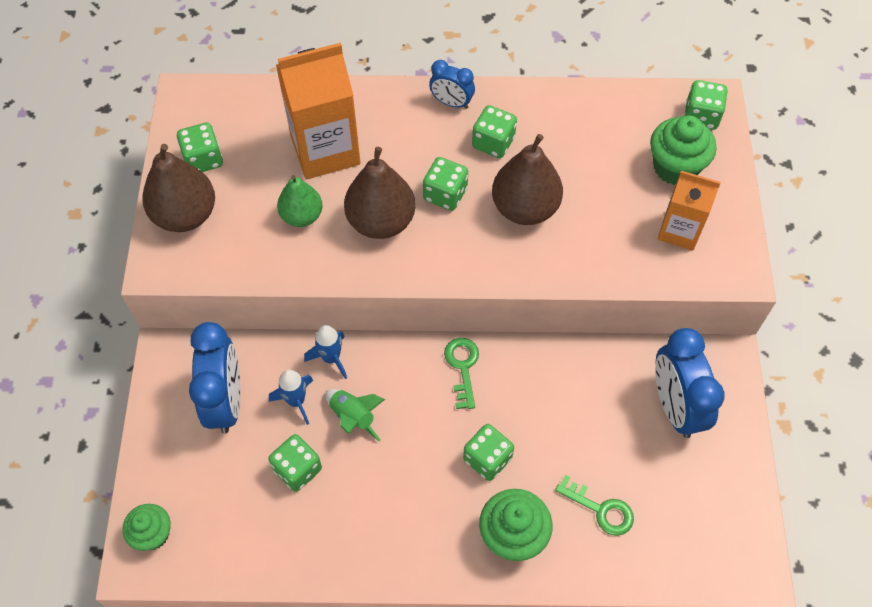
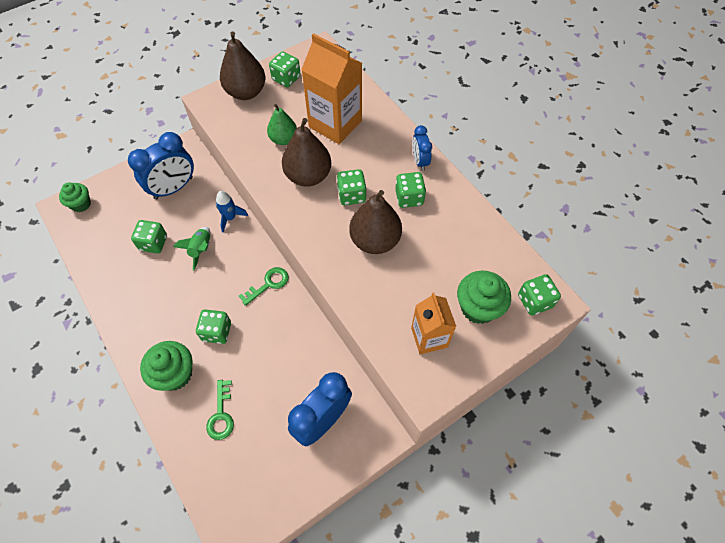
camera: 55 degrees right, 0 degrees up
(296, 401) = (193, 218): blue rocket -> none

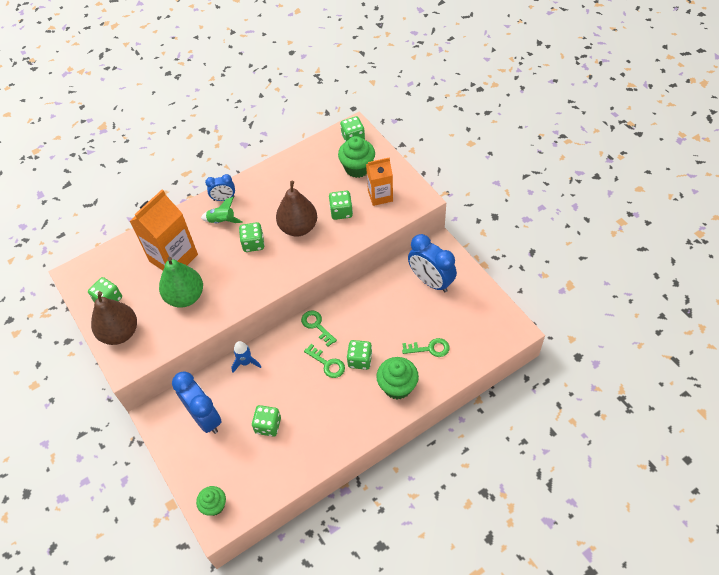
camera: 85 degrees left, 5 degrees down
(201, 249) = (278, 383): green rocket -> green rocket (222, 221)
(217, 297) = (327, 364): none -> green key
(283, 139) = (185, 296): green pear -> green pear, size x1.57
(308, 176) = (230, 275): brown pear -> none
(409, 198) = (260, 206): green dice -> green dice (341, 212)

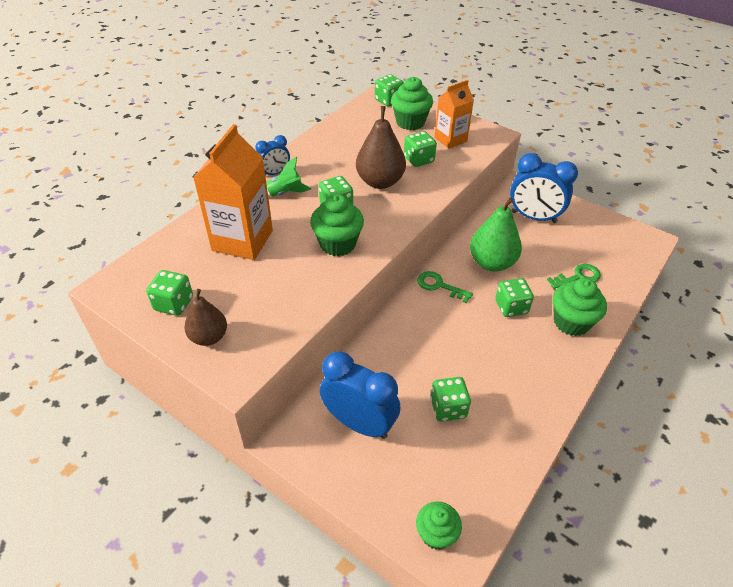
camera: 25 degrees left, 10 degrees down
(120, 333) = (209, 337): brown pear -> brown pear, size x0.64
(185, 296) = (280, 276): green pear -> green pear (492, 263)
(237, 279) = (337, 244): none -> green cupcake
(246, 362) = (377, 345): blue rocket -> none
(327, 364) = (477, 320): green key -> none

